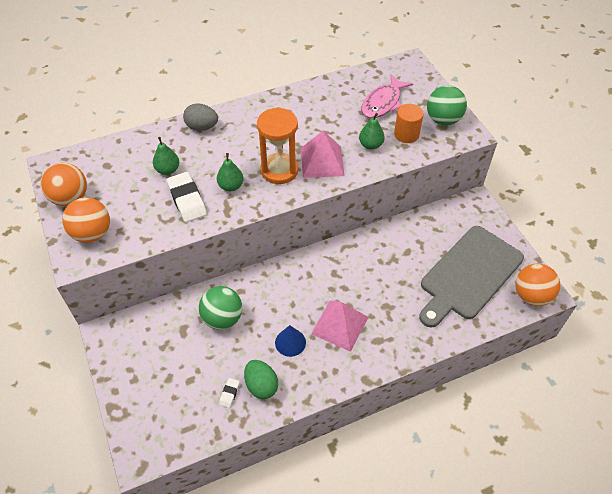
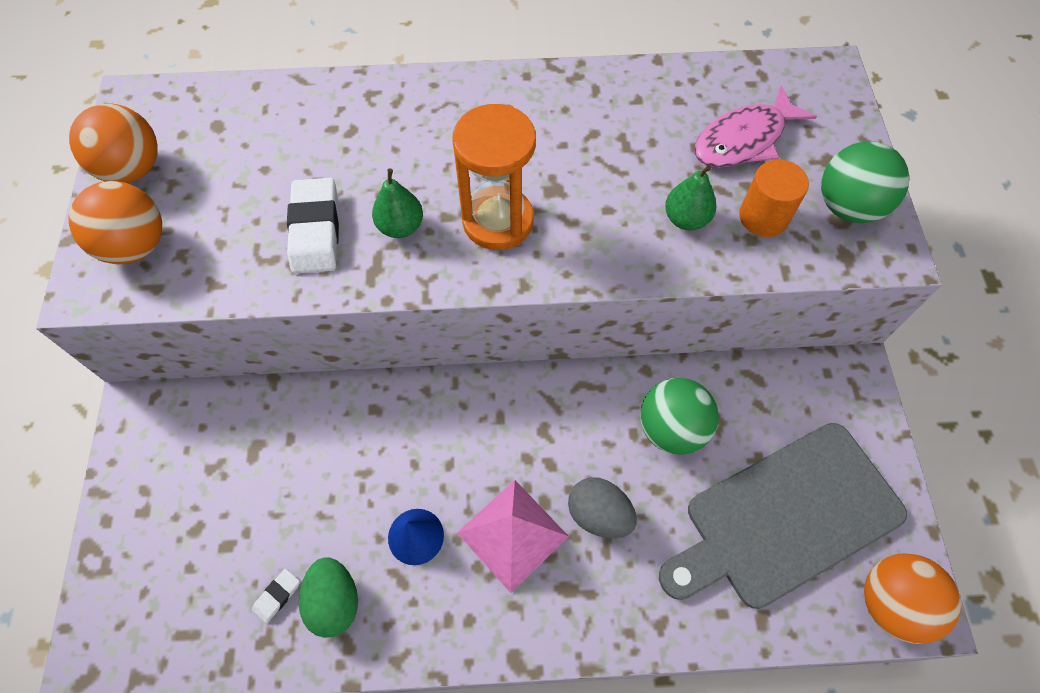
camera: 20 degrees right, 10 degrees up
(168, 170) = (309, 163): green pear -> none
(202, 127) = (401, 98): grey egg -> grey egg (599, 514)
(222, 318) = (325, 450): green ball -> green ball (671, 428)
(322, 161) = (581, 226): pink pyramid -> none

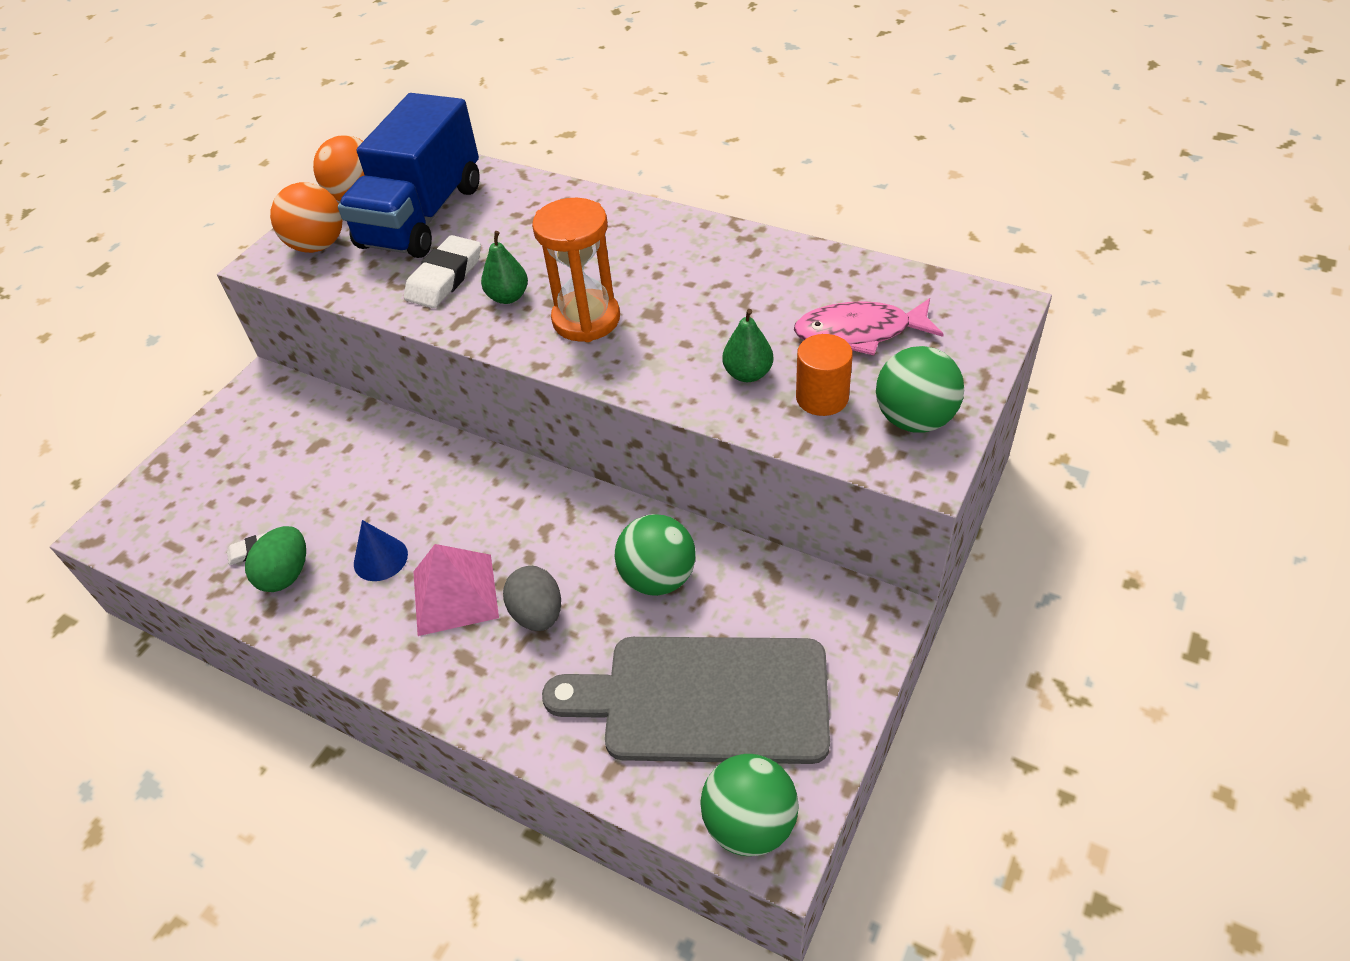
camera: 35 degrees right, 15 degrees down
(230, 166) = (422, 216): none -> blue truck
(891, 603) = (749, 823): orange ball -> green ball

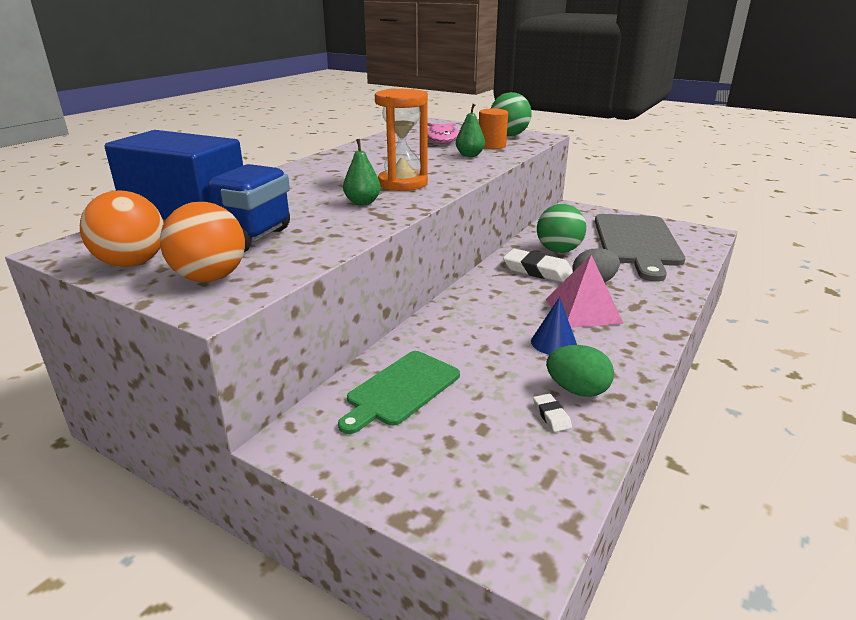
camera: 90 degrees left, 20 degrees down
(315, 438) = (401, 389): none -> green cutting board
(445, 278) = (320, 222): white eraser -> white eraser (537, 270)
(749, 823) = (701, 237): green ball -> none

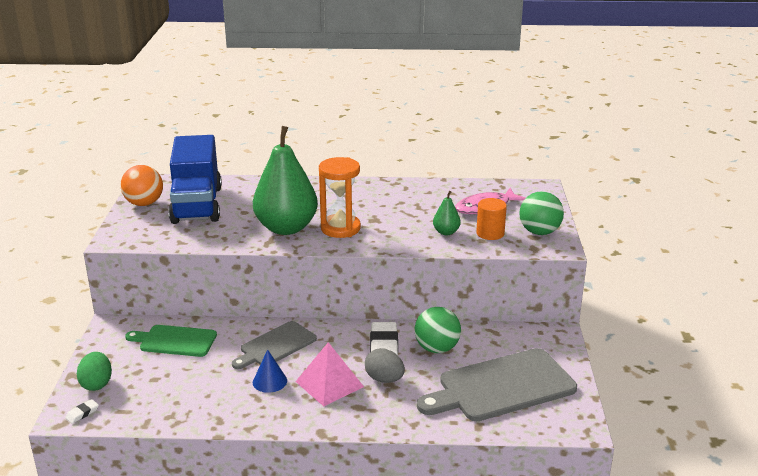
camera: 60 degrees right, 0 degrees up
(210, 278) = (141, 228): orange ball -> none
(362, 203) = (286, 228): green pear -> green pear, size x2.34
(481, 322) = (275, 345): none -> grey cutting board
(551, 415) = (181, 399): white eraser -> white eraser (82, 413)
(577, 390) = (215, 403): green egg -> green egg (97, 384)

